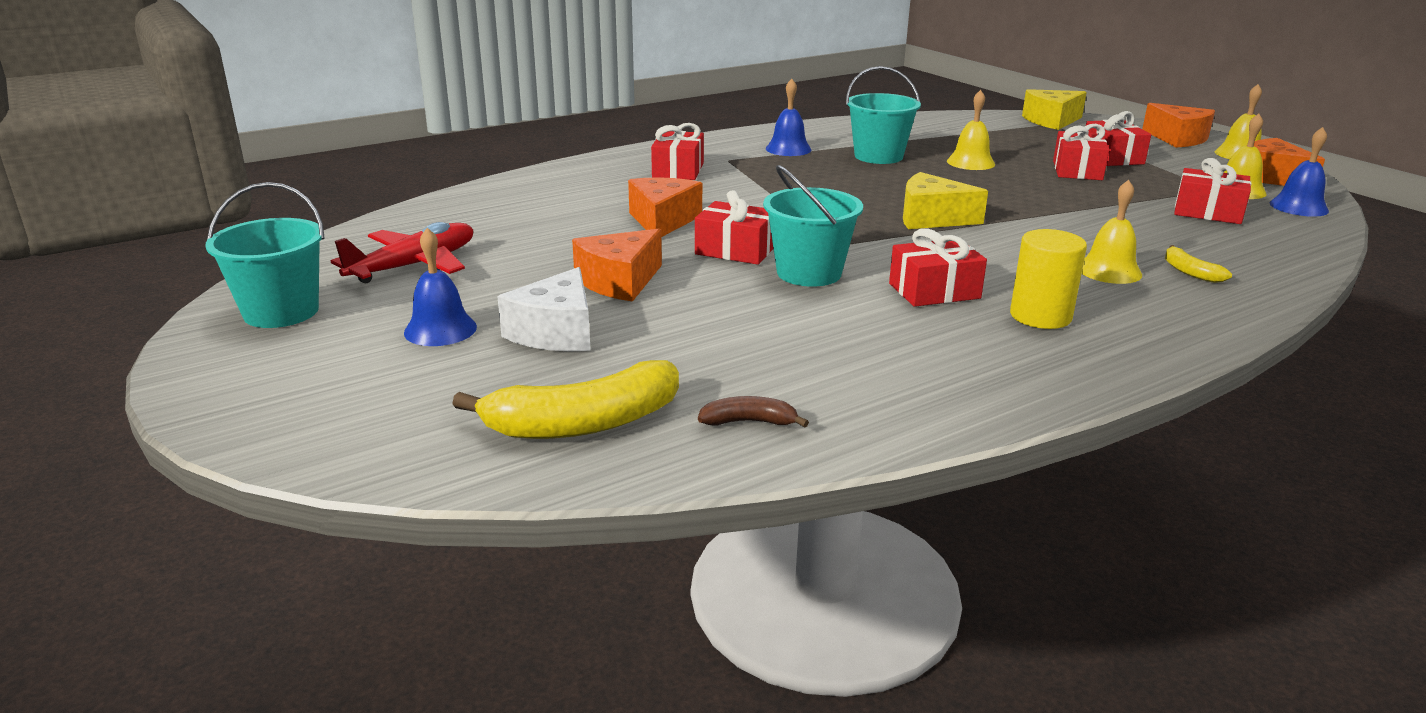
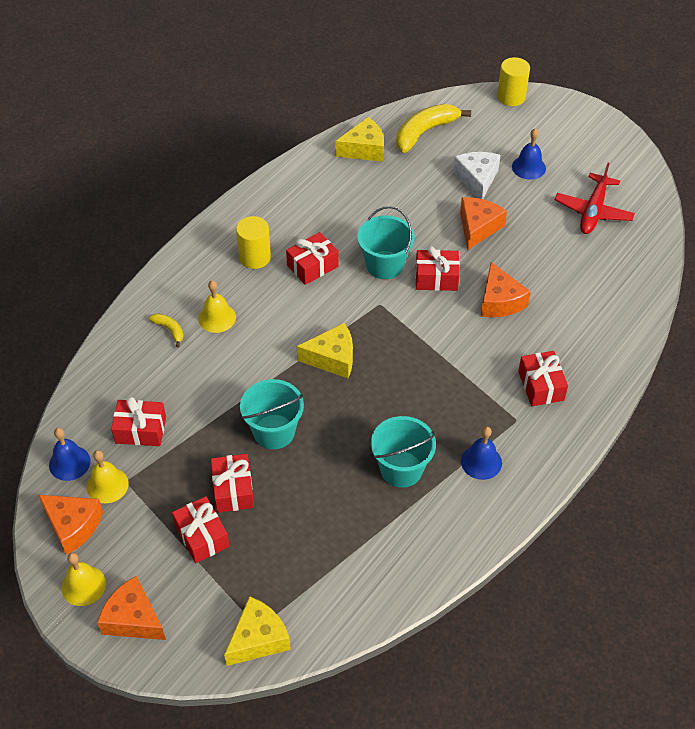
camera: 160 degrees right, 25 degrees up
(281, 312) = (611, 159): turquoise bucket -> turquoise bucket (274, 431)
(306, 446) = (511, 97): none -> yellow cylinder
(749, 422) = (364, 149): brown banana -> yellow cheese
(970, 162) = (322, 480): yellow bell -> none

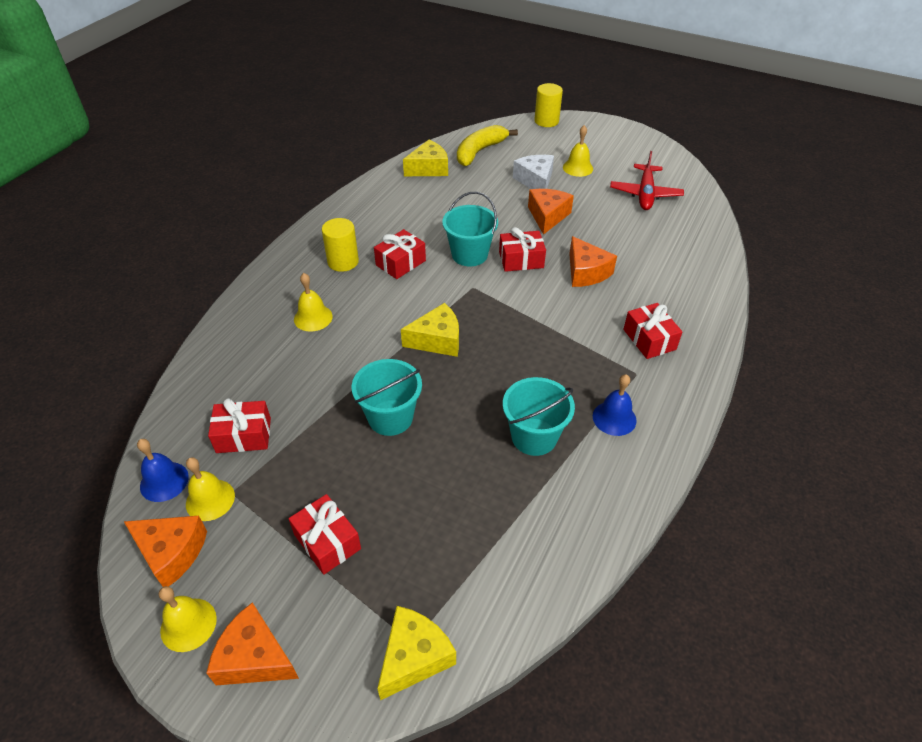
camera: 10 degrees left, 5 degrees down
(169, 330) = (265, 334): yellow banana -> none
(233, 490) = (356, 484): red gift -> none
(528, 167) = (578, 168): blue bell -> yellow bell

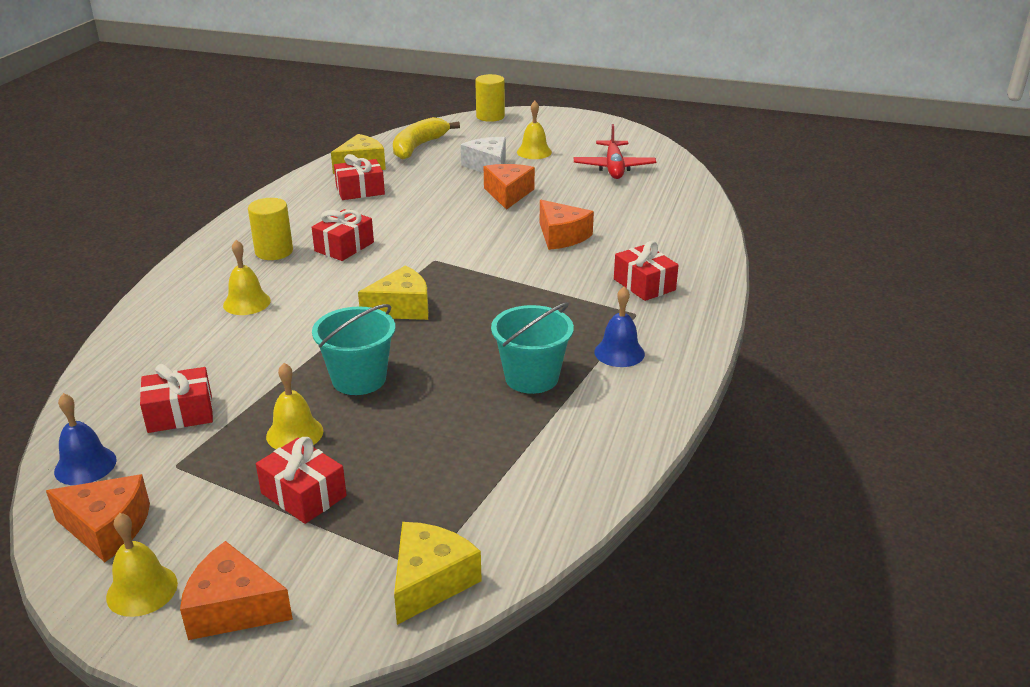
camera: 10 degrees left, 15 degrees down
(210, 499) = (148, 475): yellow bell -> yellow bell (294, 433)
(469, 254) = (424, 233): turquoise bucket -> none
(521, 260) = (485, 232): red gift -> red gift (360, 190)

